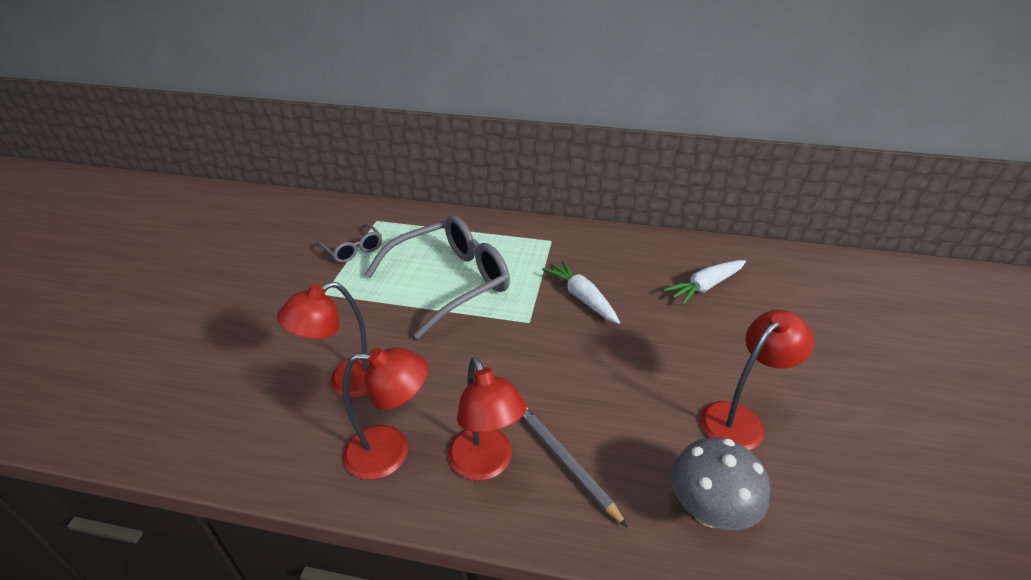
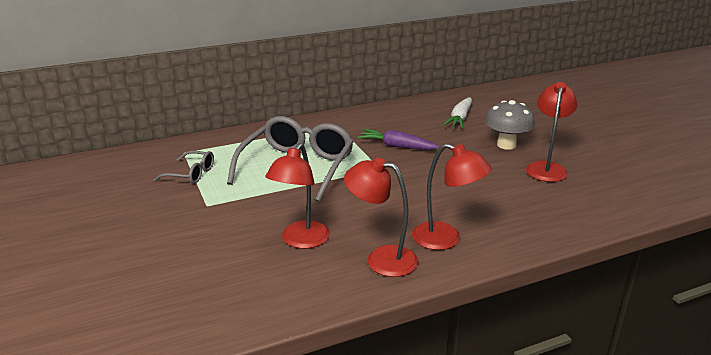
camera: 35 degrees left, 10 degrees down
(391, 451) = (381, 259): red lamp -> red lamp turned 120 degrees counterclockwise
(566, 463) = (487, 220): grey pencil -> none
(582, 298) = (396, 146): white carrot -> purple carrot
(709, 510) = (576, 208): grey mushroom -> grey mushroom (506, 145)

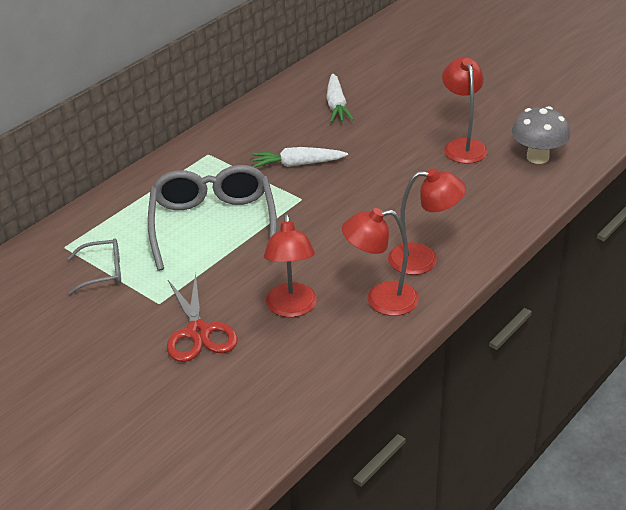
camera: 25 degrees left, 10 degrees up
(213, 234) = (198, 332): none -> red scissors
(396, 146) = (297, 164): purple carrot -> white carrot
(506, 145) = (407, 128): grey mushroom -> grey mushroom (537, 157)

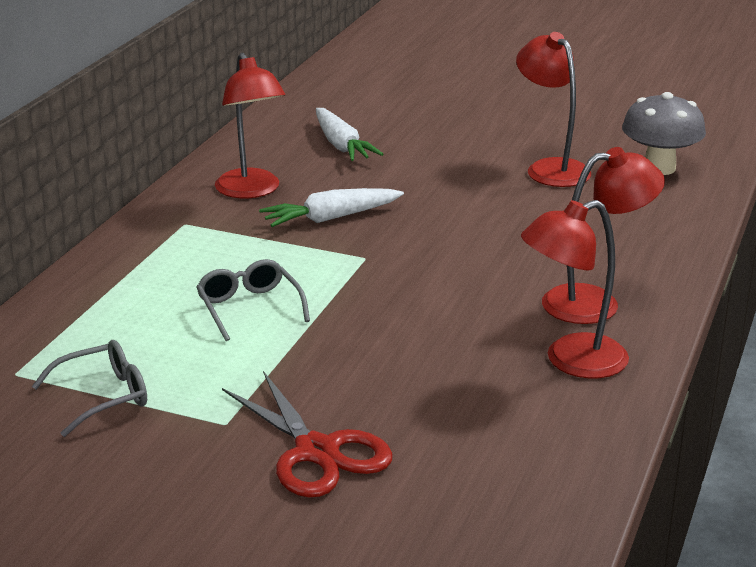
camera: 20 degrees left, 10 degrees down
(213, 224) = (249, 308): grey glasses -> grey glasses, size x0.48
(292, 308) = (445, 394): red lamp -> red lamp (251, 191)

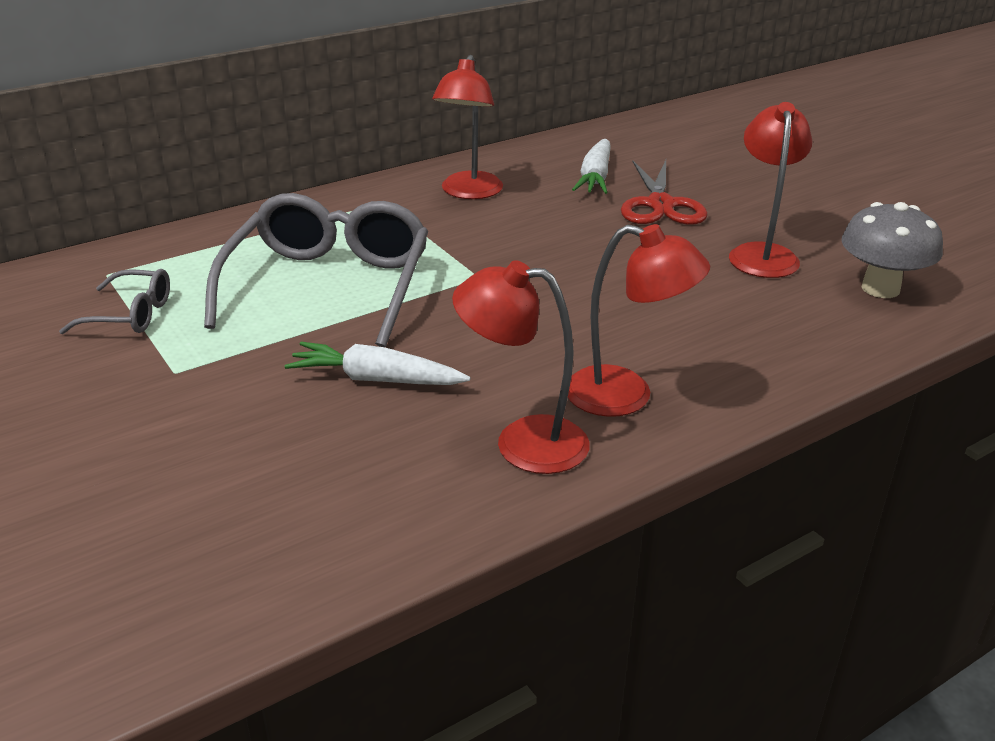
camera: 35 degrees right, 5 degrees up
(249, 308) = (329, 286): grey glasses -> grey glasses, size x2.06
(316, 451) = (200, 426): red scissors -> red scissors (660, 205)
(331, 218) = (498, 234): white carrot -> white carrot (376, 379)

